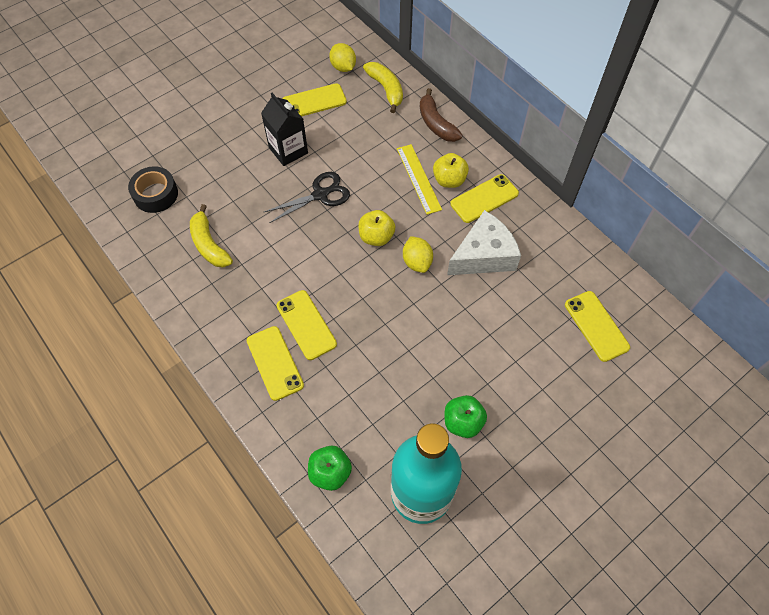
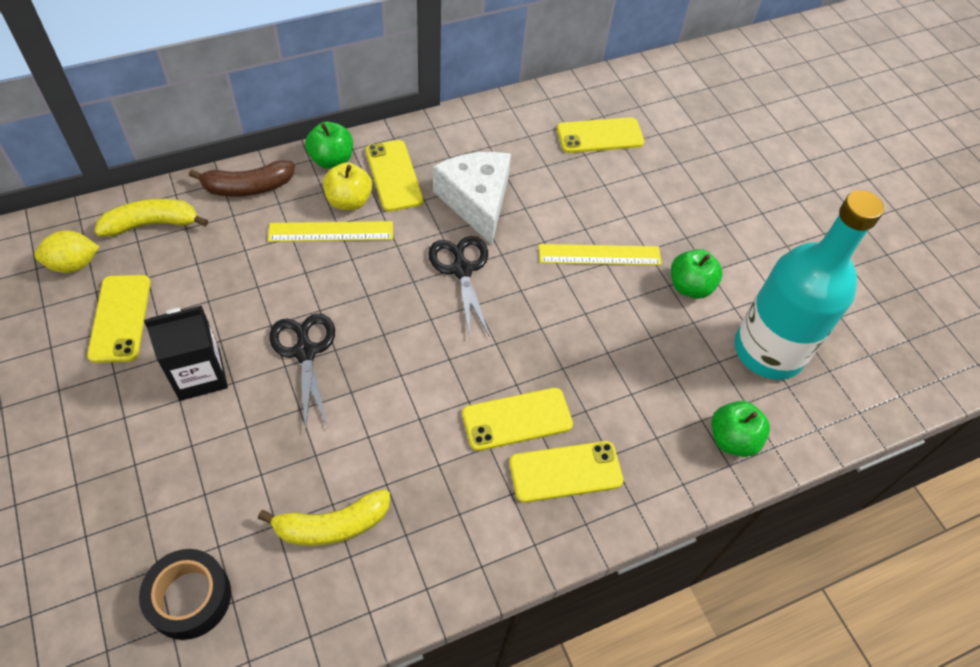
camera: 80 degrees left, 5 degrees down
(376, 237) = (406, 303): yellow apple -> none
(417, 262) = (461, 269): yellow lemon -> black scissors
(467, 349) = (599, 255): none -> yellow ruler
(481, 159) = (331, 160): none -> green apple

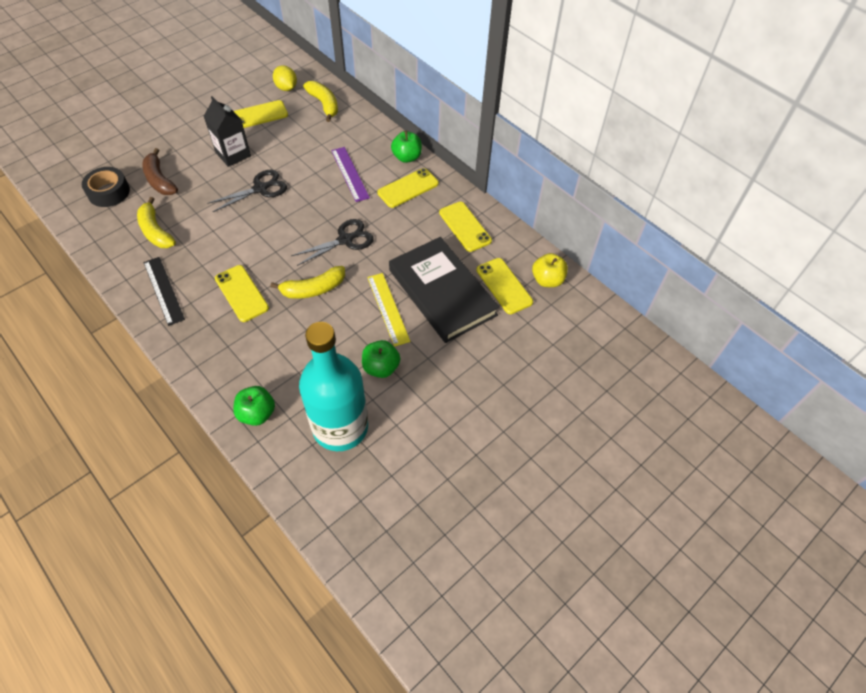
camera: 75 degrees right, 0 degrees up
(248, 187) = (367, 130): brown banana -> brown banana (159, 180)
(331, 231) = (350, 174): yellow ruler -> purple ruler
(349, 201) = (377, 174): yellow apple -> yellow apple (547, 280)
(473, 530) = (163, 290): none -> black ruler
(476, 201) = (405, 233): white cheese -> none
(539, 328) = (313, 289): none -> yellow banana
(565, 472) = (211, 325): yellow phone -> yellow phone (465, 227)
(591, 195) = (442, 292): none -> black book

